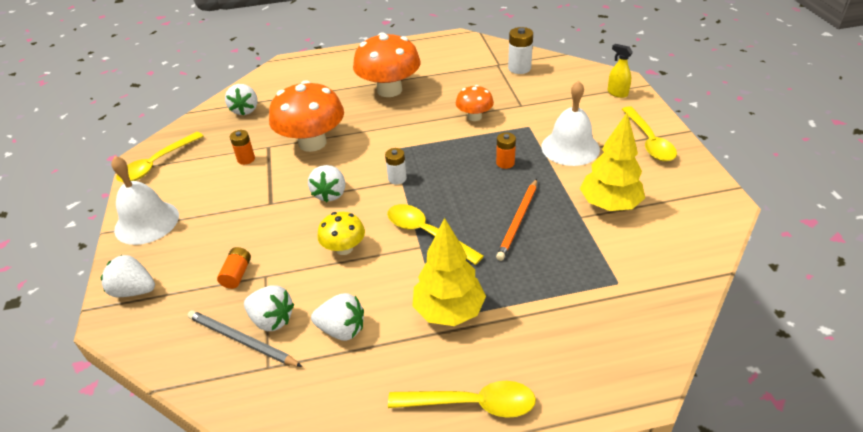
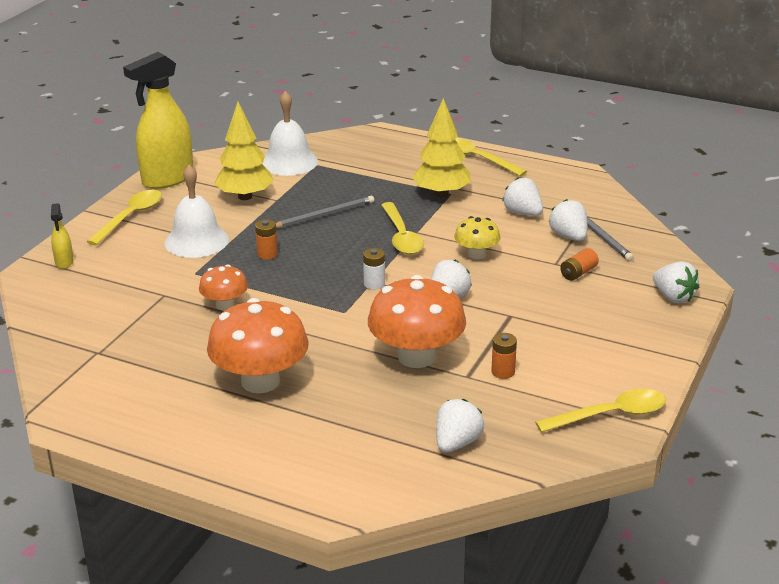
camera: 145 degrees left, 10 degrees down
(147, 222) = (644, 350): white bell -> white bell (289, 162)
(518, 221) = (324, 215): orange pencil -> grey pencil
(519, 68) = (88, 335): white battery -> none
(699, 188) = (167, 179): none -> yellow spray bottle

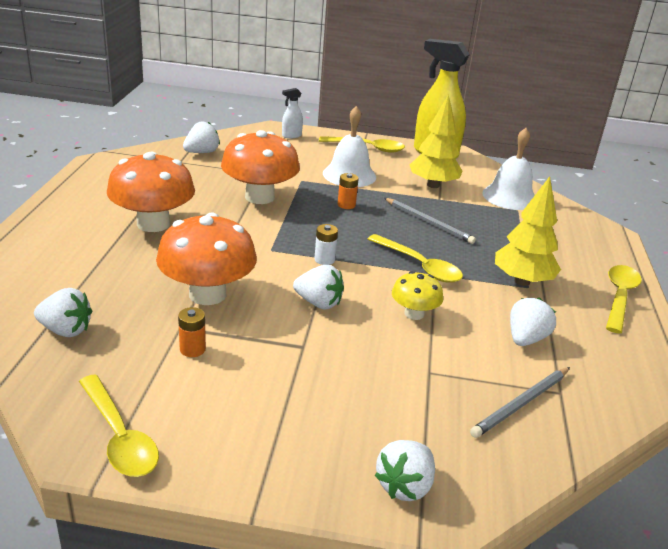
camera: 70 degrees right, 0 degrees up
(64, 262) = (291, 136): yellow spray bottle -> white spray bottle
(225, 305) = (259, 197): orange mushroom -> orange mushroom, size x1.88
(401, 236) = (419, 266): yellow spoon -> yellow spoon turned 105 degrees counterclockwise
(569, 236) = (498, 378): white strawberry -> white strawberry (202, 152)
(578, 273) = (417, 392): orange battery -> none

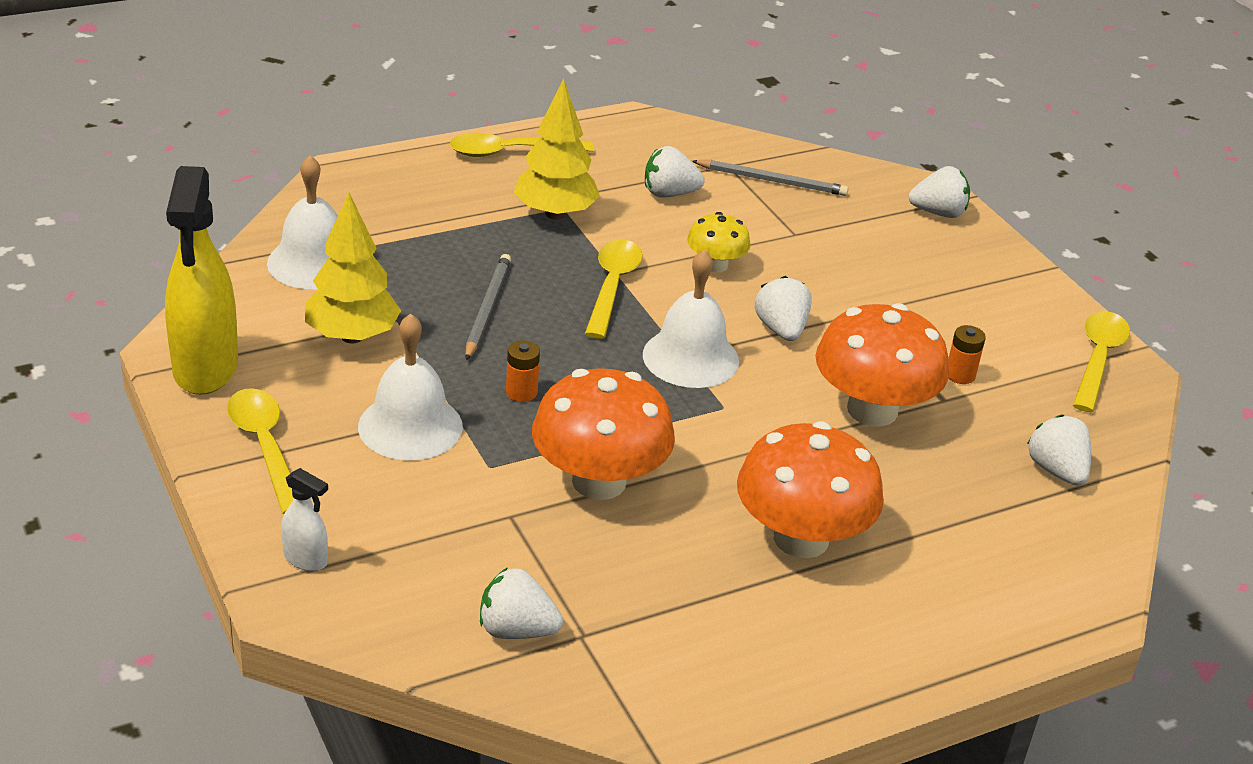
camera: 125 degrees left, 5 degrees up
(324, 259) = (690, 357): white battery -> white bell

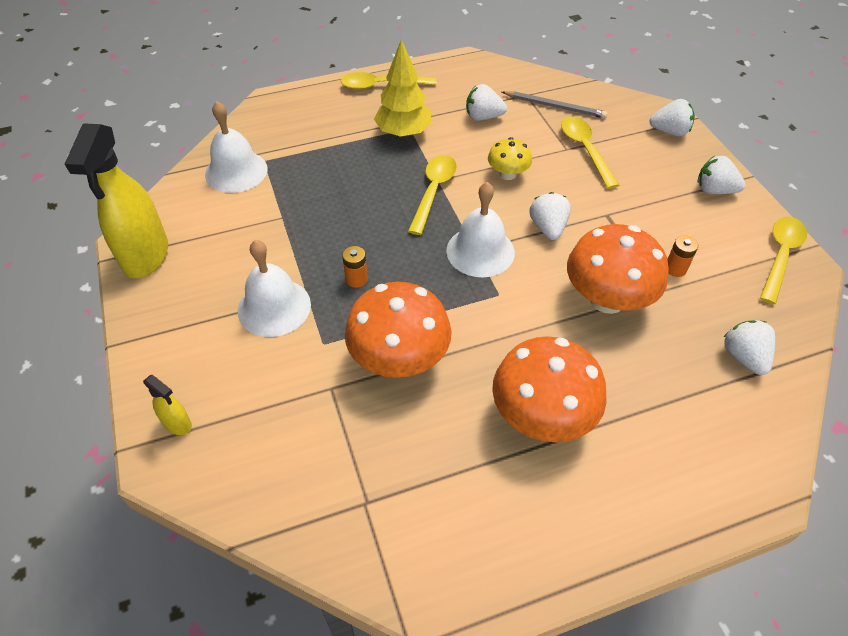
camera: 10 degrees right, 15 degrees up
(265, 447) = (171, 323): yellow spoon -> yellow spoon (585, 150)
(306, 559) = (177, 424): white spray bottle -> yellow spray bottle
(352, 336) = (249, 231): yellow tree -> none
(487, 308) = (345, 209): grey pencil -> none
(516, 630) = (317, 496): white strawberry -> white strawberry (714, 190)

